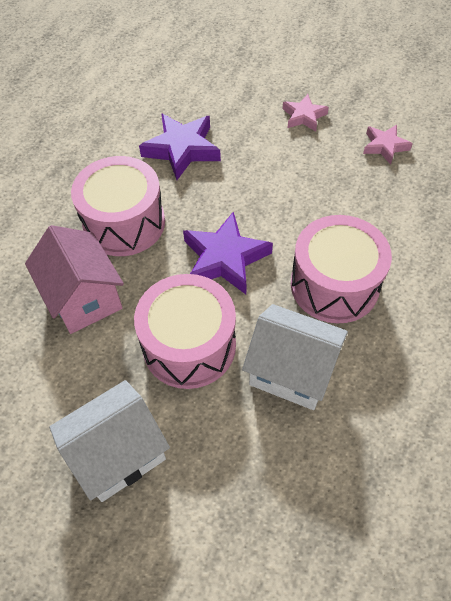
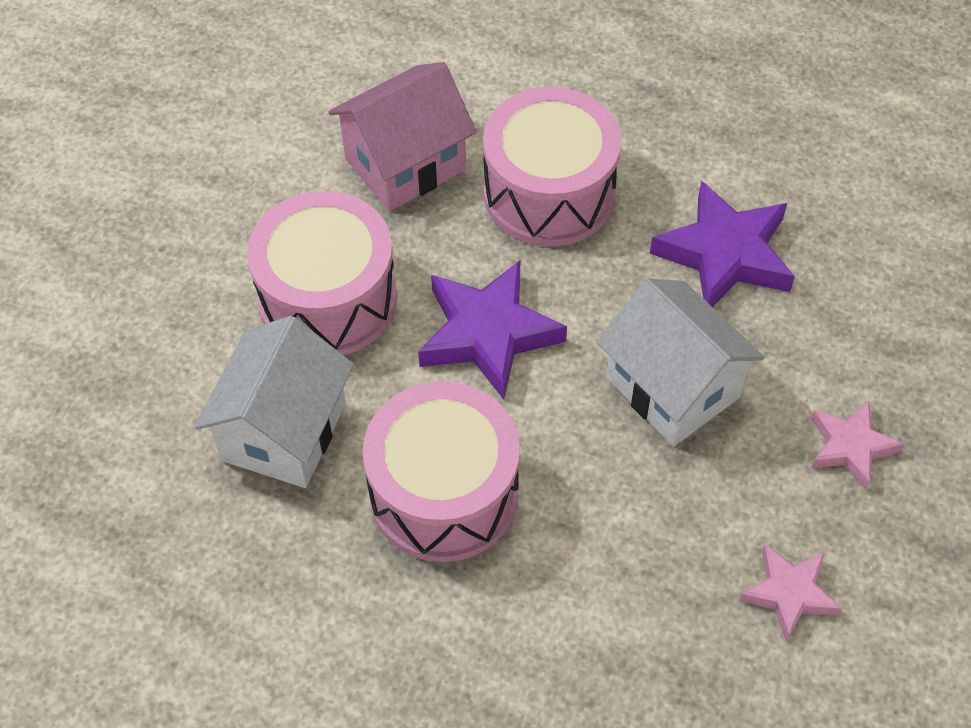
camera: 85 degrees right, 0 degrees up
(118, 453) = (170, 236): white house -> white house (672, 387)

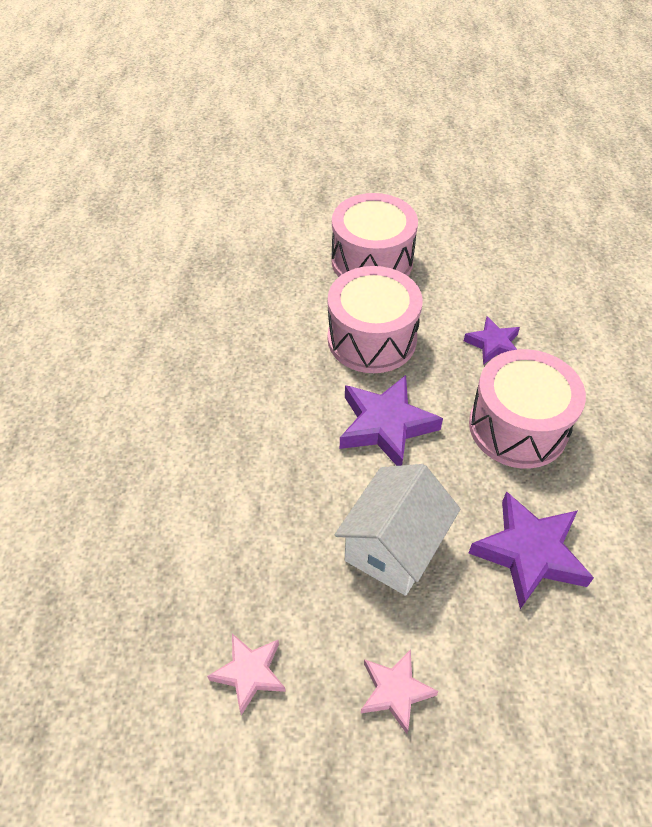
camera: 70 degrees right, 5 degrees down
(284, 432) = (272, 348): white house -> none
(405, 164) = (493, 344): pink house -> purple star
(444, 493) = (258, 437): pink drum -> pink drum (372, 261)

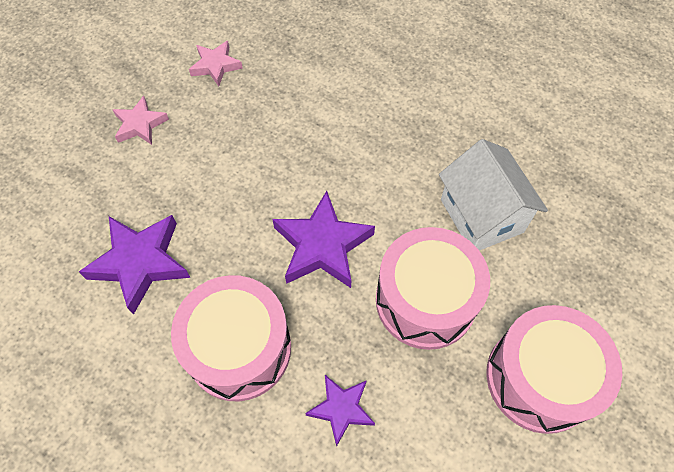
camera: 125 degrees right, 10 degrees up
(393, 547) = (221, 182): white house -> white house (481, 216)

